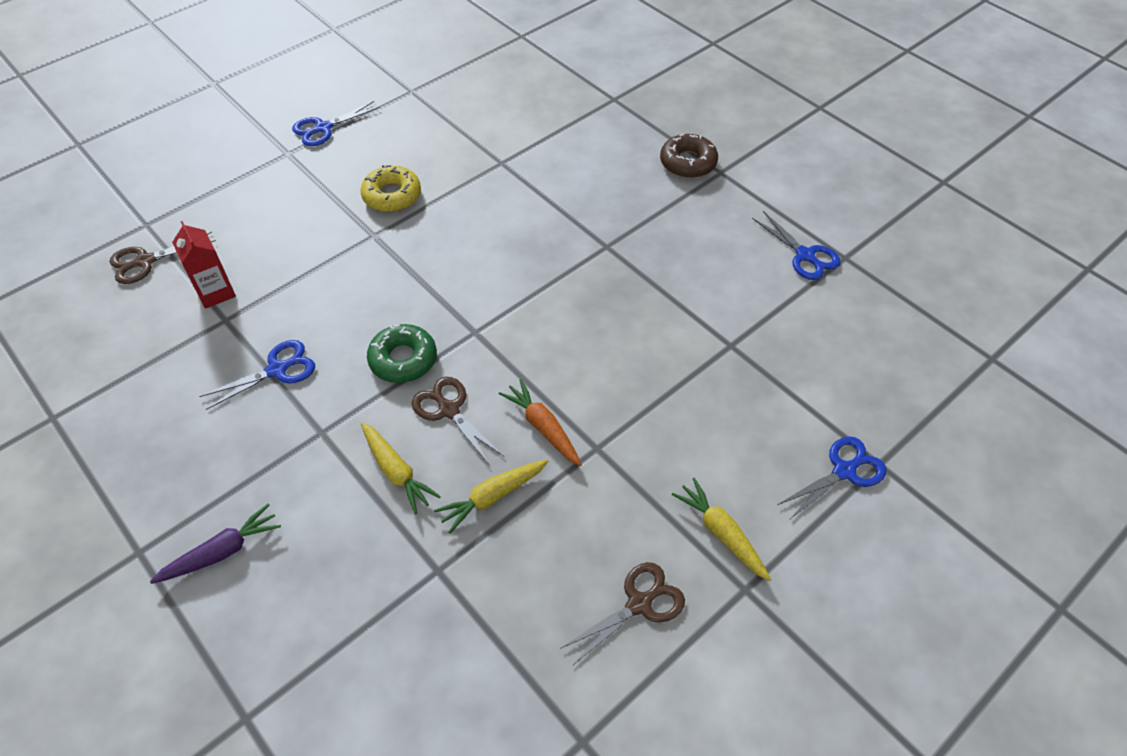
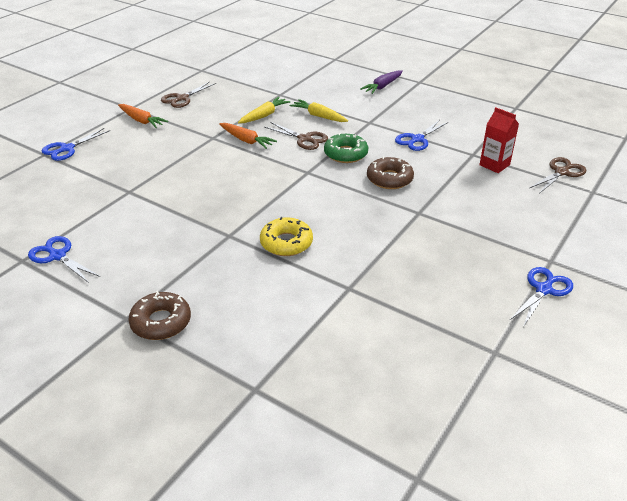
camera: 165 degrees right, 15 degrees down
(372, 296) = (389, 179): none -> brown donut
(392, 195) = (428, 242): yellow donut -> yellow donut (286, 243)
(721, 533) = (141, 121): yellow carrot -> orange carrot

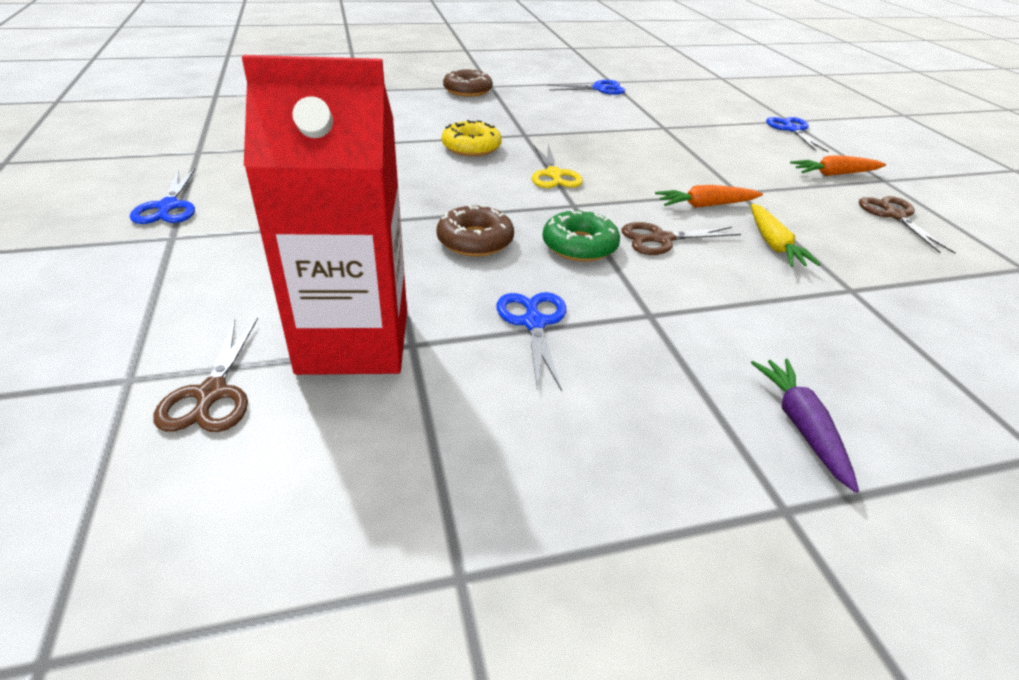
camera: 130 degrees right, 0 degrees up
(279, 194) = (553, 175): none -> yellow scissors
(319, 116) = (725, 283): yellow carrot -> none
(494, 165) = (354, 341): red carton -> red carton, size x2.11

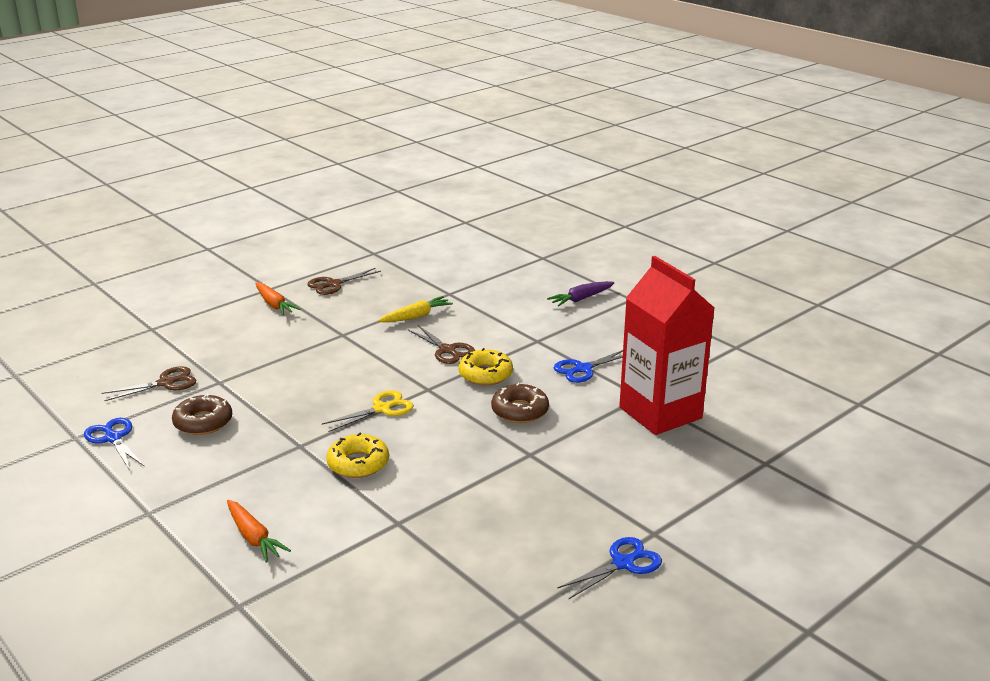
camera: 115 degrees left, 10 degrees down
(211, 394) = (740, 434): brown scissors -> brown scissors (165, 383)
(467, 90) = (181, 522): brown donut -> brown donut (203, 422)
(579, 245) = (485, 374): green donut -> yellow donut
(705, 205) = (379, 343): orange carrot -> orange carrot (254, 537)
(792, 130) = (179, 325): blue scissors -> none

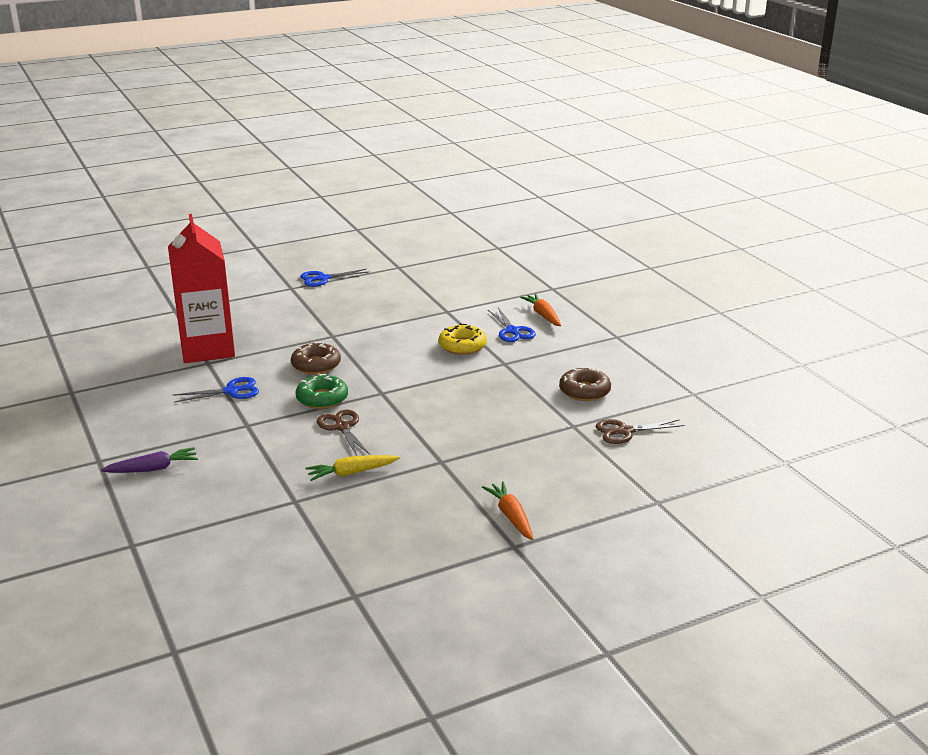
camera: 165 degrees left, 0 degrees up
(113, 438) = (659, 388): blue scissors -> blue scissors (512, 331)
(333, 284) = (430, 540): brown scissors -> none
(381, 409) = (429, 381): yellow scissors -> none
(485, 374) = (322, 398): yellow donut -> green donut

